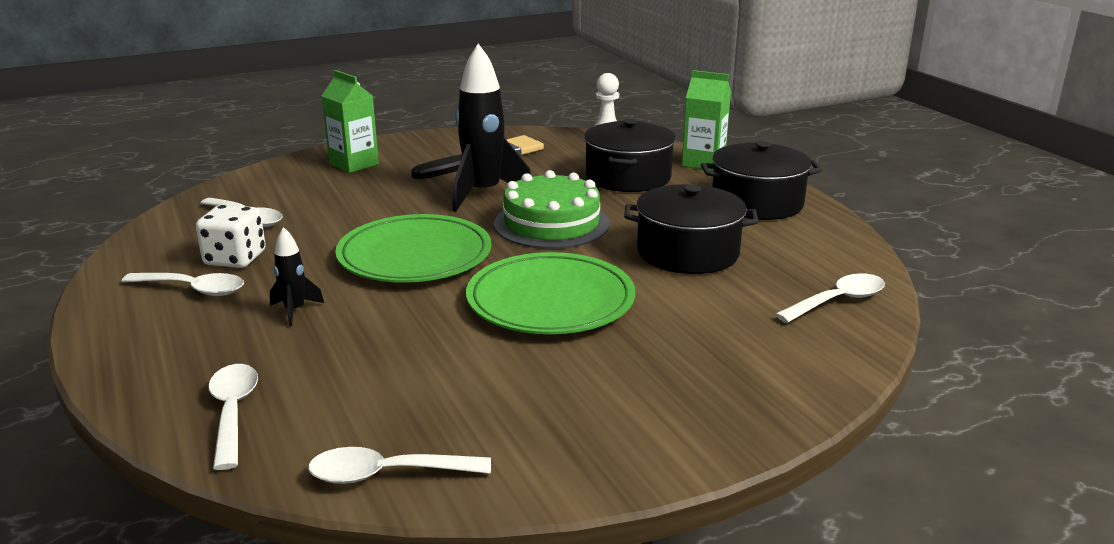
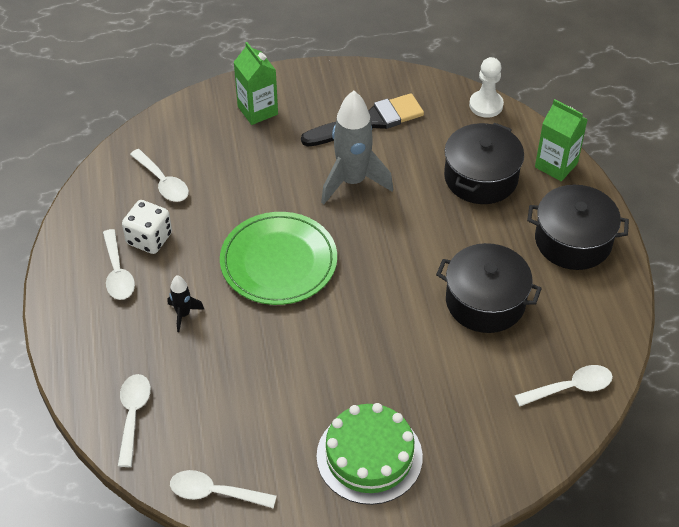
camera: 15 degrees right, 25 degrees up
(193, 289) = (118, 273): white spoon -> white spoon turned 45 degrees clockwise
(483, 194) = (352, 181): black rocket -> grey rocket
(550, 301) = (361, 341): green plate -> none
(551, 224) = (394, 238): green cake -> green cake (369, 456)

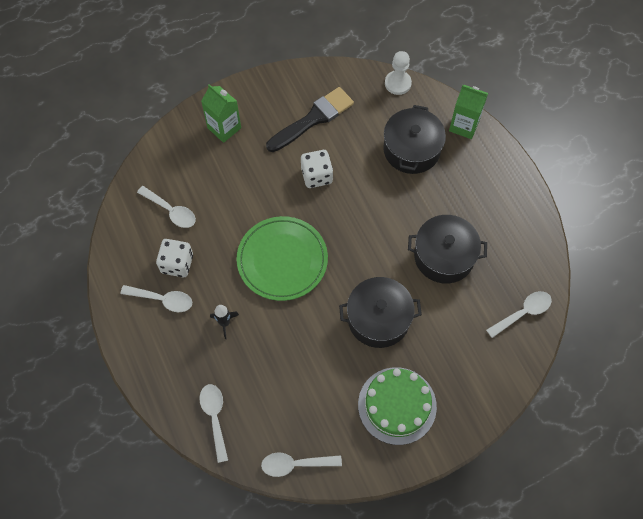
camera: 15 degrees left, 15 degrees up
(118, 273) = (162, 299): white spoon -> white spoon turned 45 degrees counterclockwise
(352, 181) = (316, 176): grey rocket -> white dice
(573, 241) = (493, 189): black pot -> black pot (378, 318)

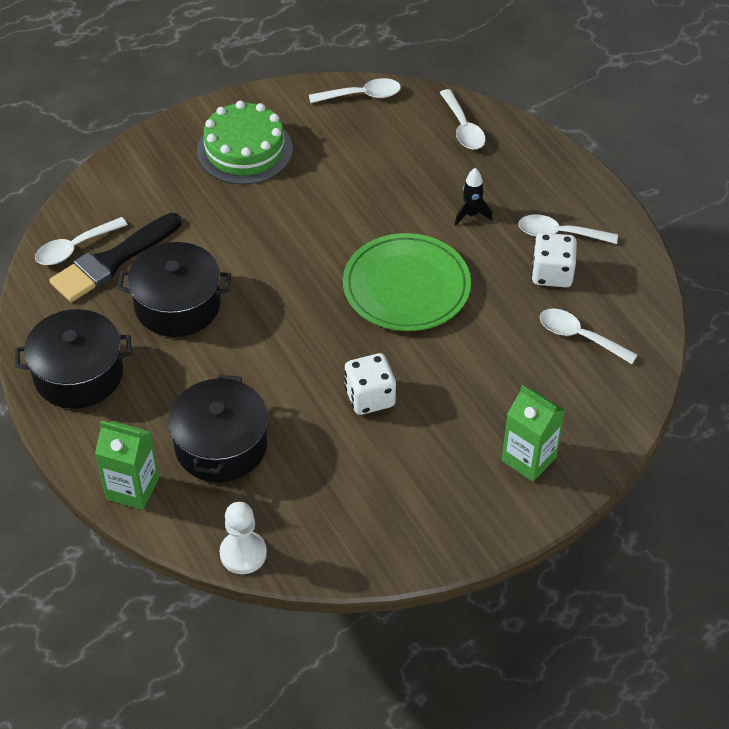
camera: 175 degrees right, 15 degrees down
(313, 119) = (385, 482): black brush -> black brush (112, 261)
(378, 318) = (269, 230): black pot -> black pot (78, 374)

